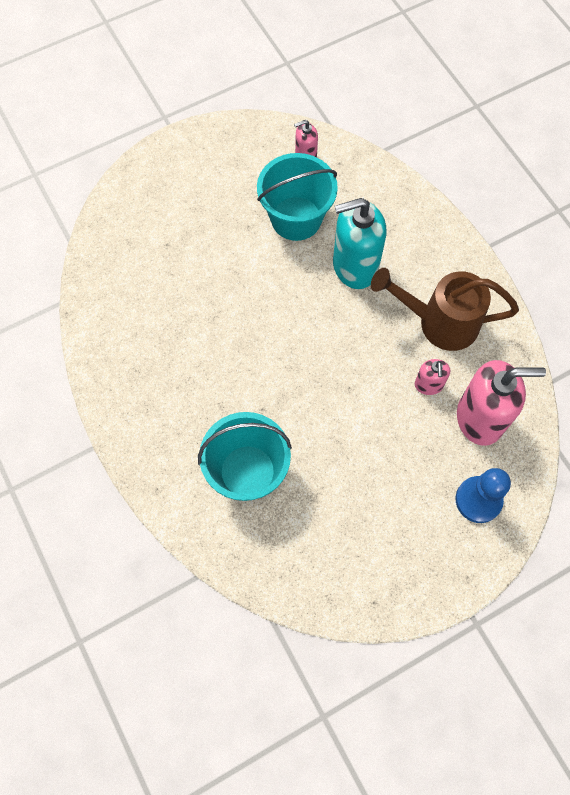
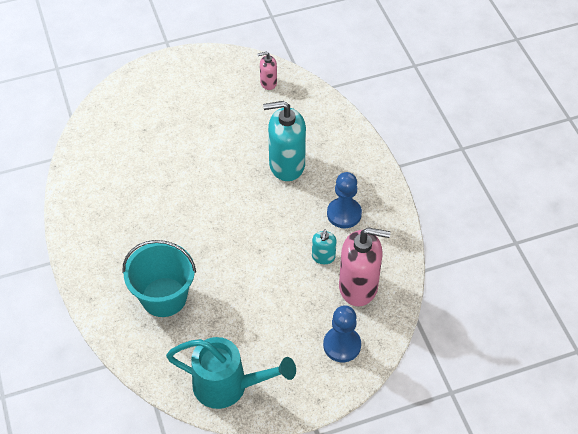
camera: 10 degrees right, 15 degrees down
(296, 218) = (249, 125): turquoise bucket -> none
(354, 579) = (228, 386): none -> turquoise watering can
(428, 385) = (323, 257): pink soap dispenser -> turquoise soap dispenser
(440, 322) = (344, 214): brown watering can -> blue pawn

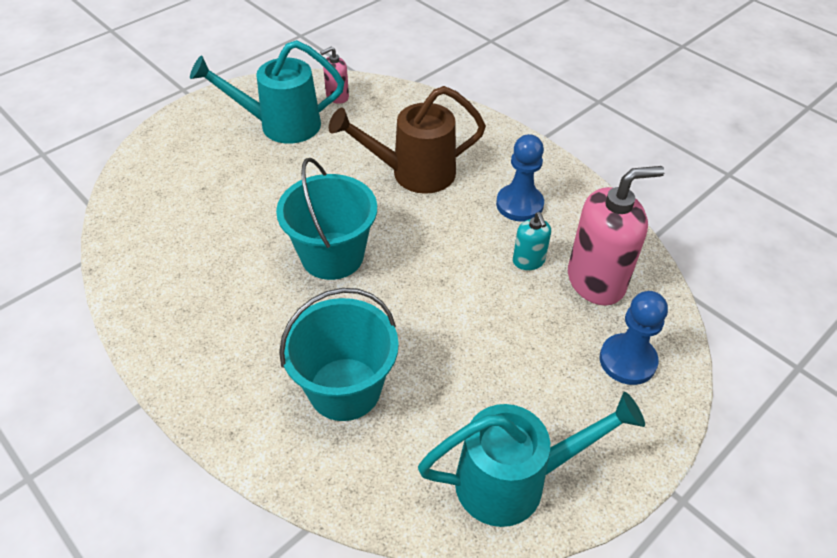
camera: 25 degrees left, 5 degrees down
(201, 208) = (332, 256): none -> turquoise bucket
(217, 95) = (281, 125): none -> turquoise watering can
(286, 165) = (414, 173): turquoise soap dispenser -> brown watering can

